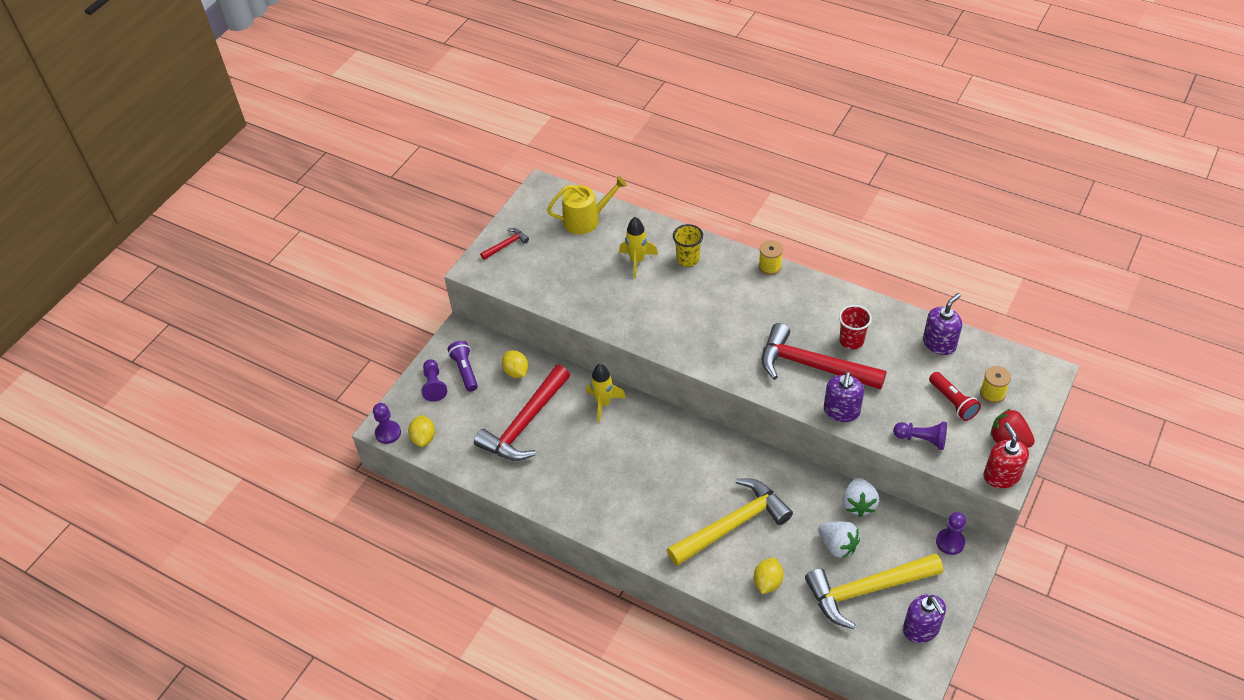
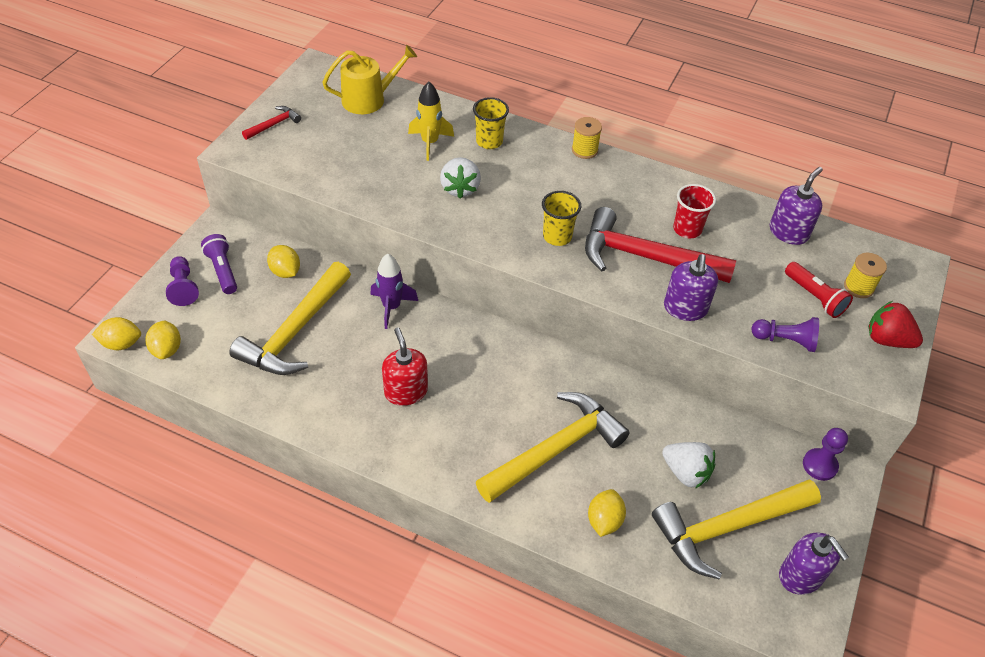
camera: 10 degrees left, 0 degrees up
(388, 433) = (121, 343): purple pawn -> yellow lemon
(525, 424) = (295, 331): red hammer -> yellow hammer
(603, 403) = (391, 307): yellow rocket -> purple rocket
(740, 347) = (557, 236): none -> yellow cup
(858, 504) = (705, 421): white strawberry -> white strawberry (460, 188)
(1001, 476) = (887, 382): red soap dispenser -> red soap dispenser (406, 391)

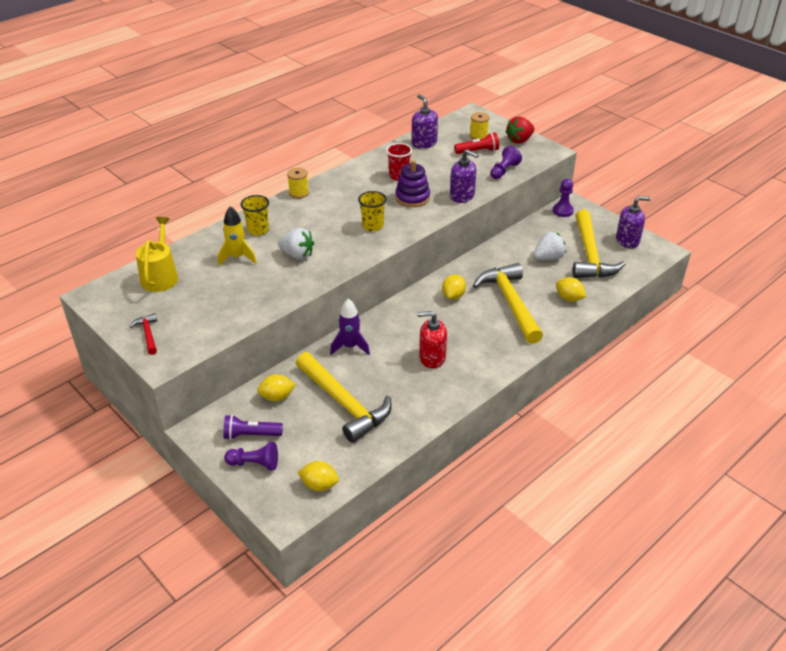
camera: 65 degrees left, 10 degrees down
(121, 343) = (295, 515): yellow lemon -> yellow lemon (453, 296)
(645, 257) = (412, 198): red hammer -> purple stacking toy

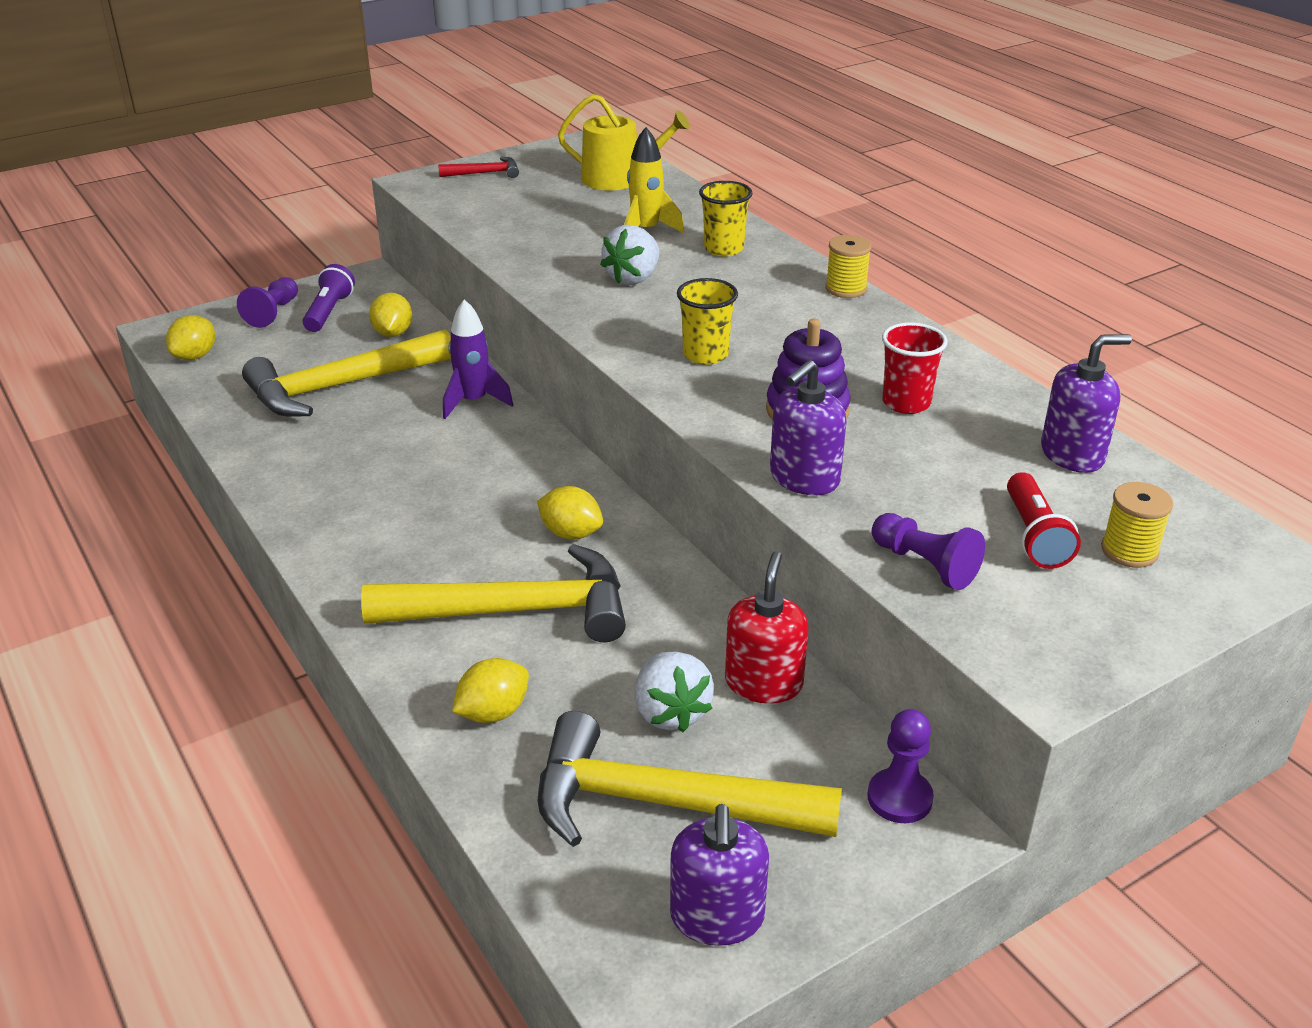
camera: 100 degrees right, 5 degrees down
(432, 357) = (398, 483): red soap dispenser -> red soap dispenser (763, 683)
(519, 140) = (1112, 627): red strawberry -> none

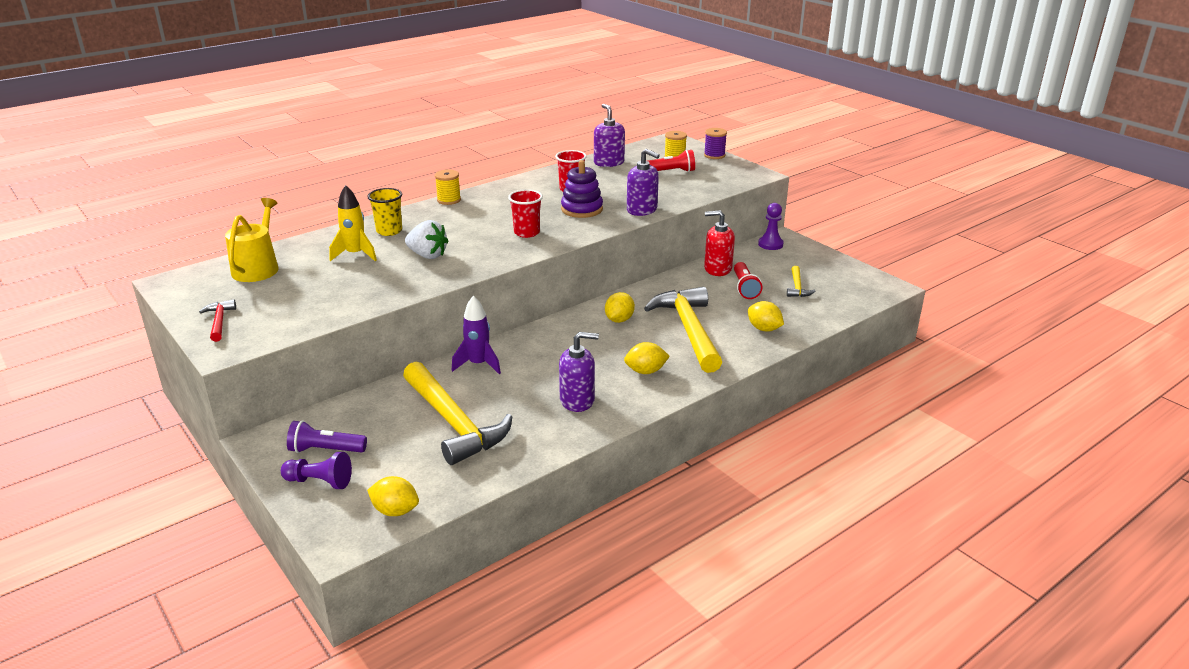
camera: 95 degrees left, 5 degrees down
(393, 333) = (372, 411): yellow lemon -> yellow lemon (645, 371)
(664, 803) = (797, 287): yellow hammer -> yellow hammer, size x0.44
(670, 712) = (745, 288): white strawberry -> red flashlight
(705, 355) = (527, 232): yellow cup -> red cup
(717, 917) = (846, 276): purple soap dispenser -> purple soap dispenser (577, 400)
(925, 565) = (698, 189): purple pawn -> none
(1175, 621) = (714, 155): none -> purple spool

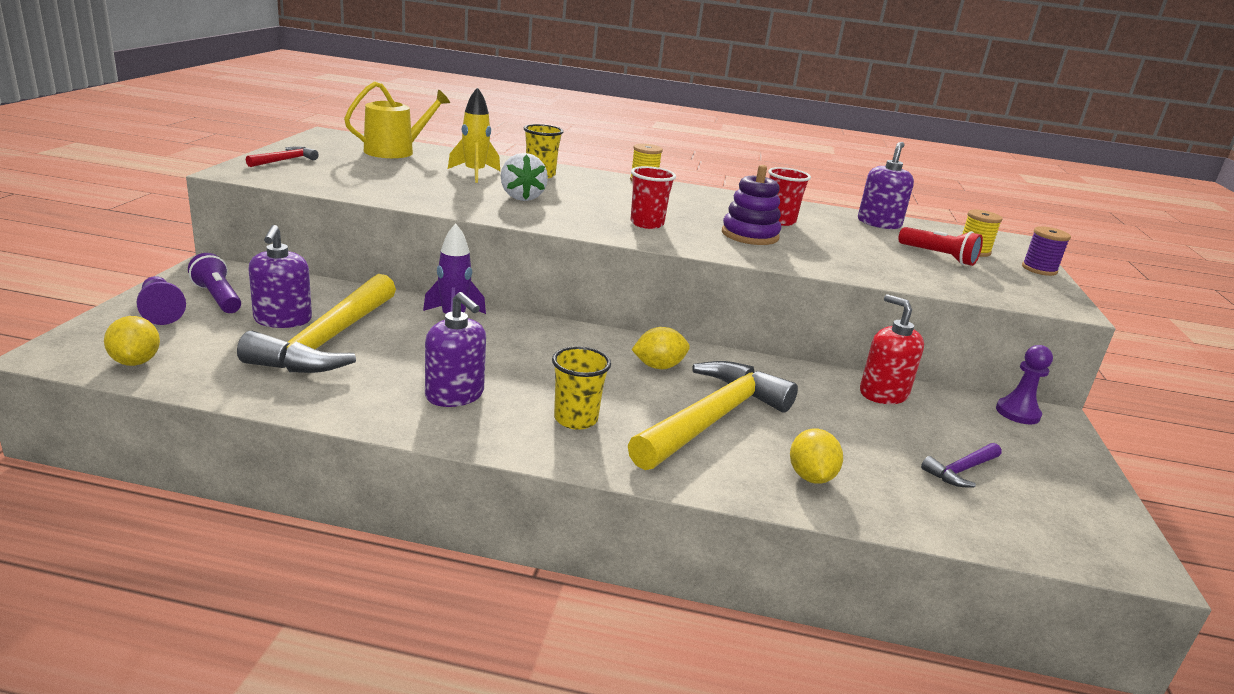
camera: 45 degrees right, 5 degrees down
(642, 210) = (816, 263): purple soap dispenser -> purple soap dispenser (282, 320)
(645, 371) = (575, 419): yellow lemon -> yellow cup
(745, 288) = (879, 428): red flashlight -> none
(797, 287) = (961, 470): yellow hammer -> purple hammer

